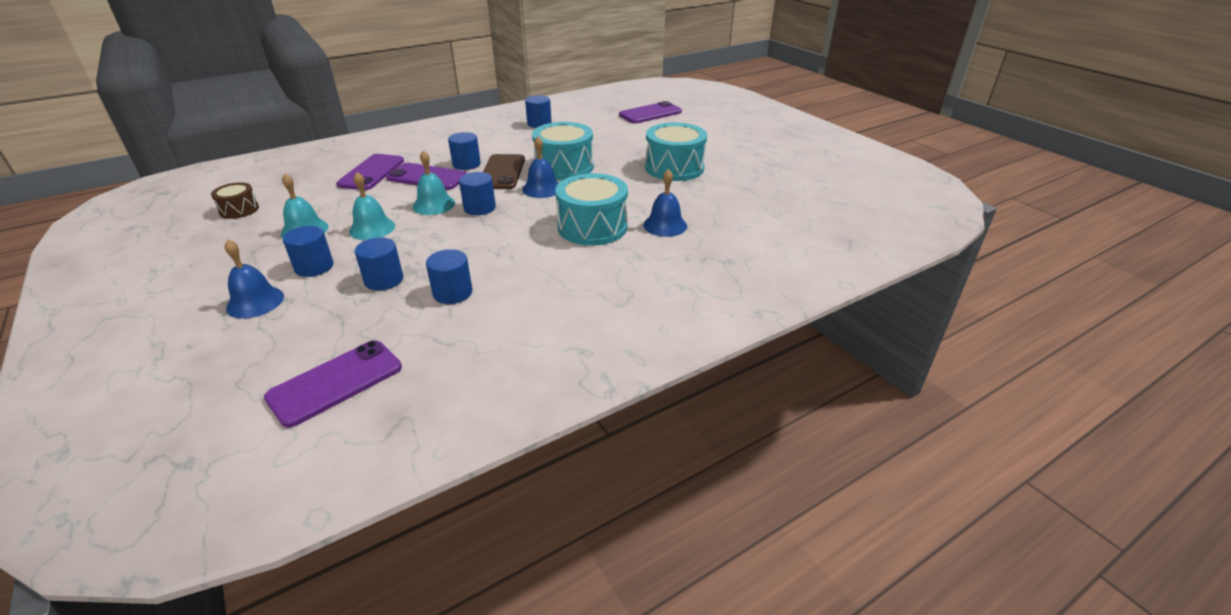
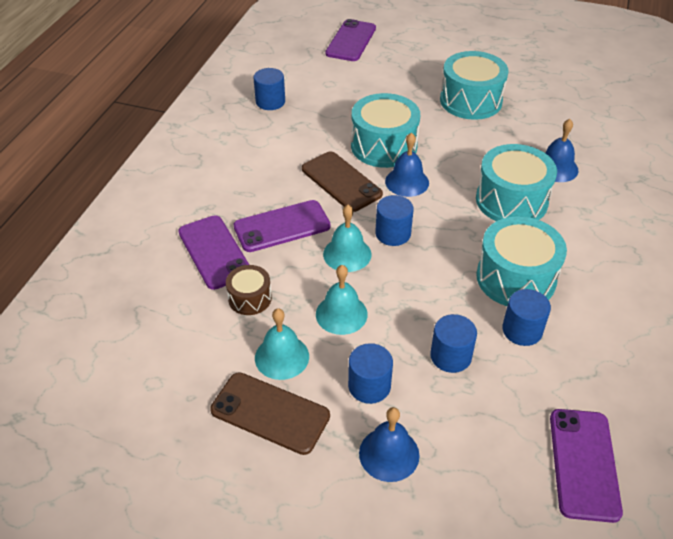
camera: 40 degrees left, 10 degrees up
(239, 210) = (162, 380): brown drum -> brown drum (250, 298)
(248, 249) = (270, 413): none -> brown phone
(466, 164) = (291, 190): blue cylinder -> none
(507, 266) = (516, 278): none -> turquoise drum

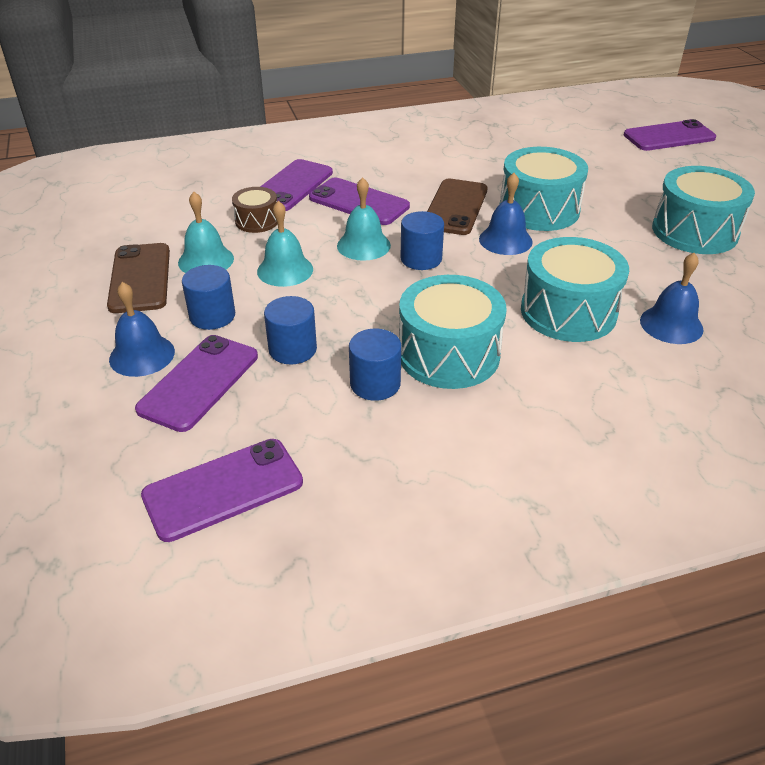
camera: 55 degrees right, 5 degrees down
(270, 102) = (512, 136): blue cylinder -> none
(452, 429) = (199, 382): none -> purple phone

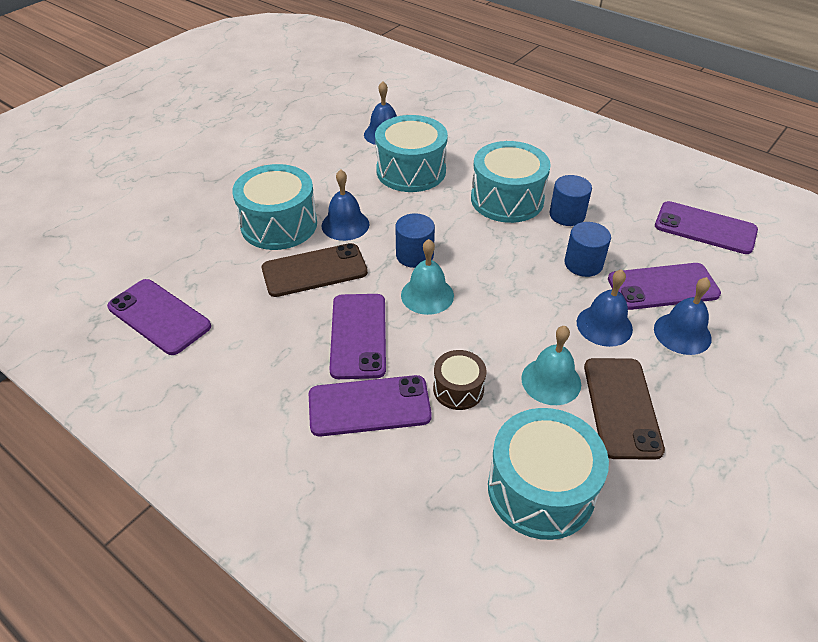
camera: 125 degrees left, 5 degrees up
(140, 278) = (621, 407): brown phone -> brown phone turned 45 degrees counterclockwise
(212, 316) = (604, 325): blue cylinder -> blue bell
(285, 270) = (508, 321): turquoise bell -> none
(669, 137) = (68, 197): purple phone -> purple phone (159, 316)
(694, 231) = (253, 149): turquoise drum -> turquoise drum (541, 489)

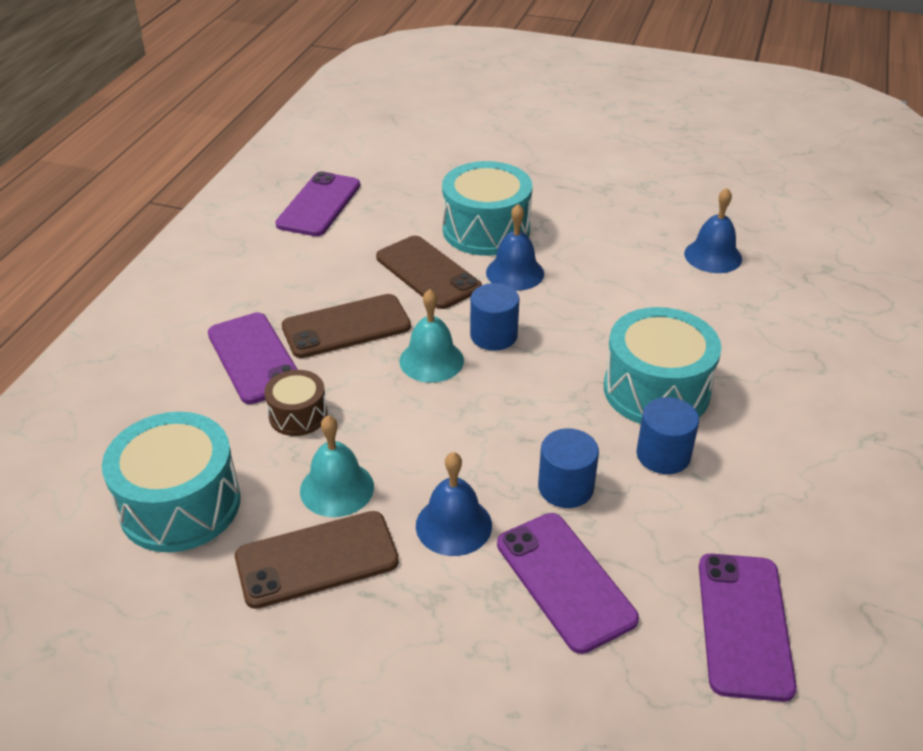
camera: 70 degrees right, 5 degrees down
(358, 335) = (346, 327): purple phone -> brown phone
(411, 171) = (653, 295): turquoise drum -> none
(682, 333) = (477, 612): blue bell -> none

